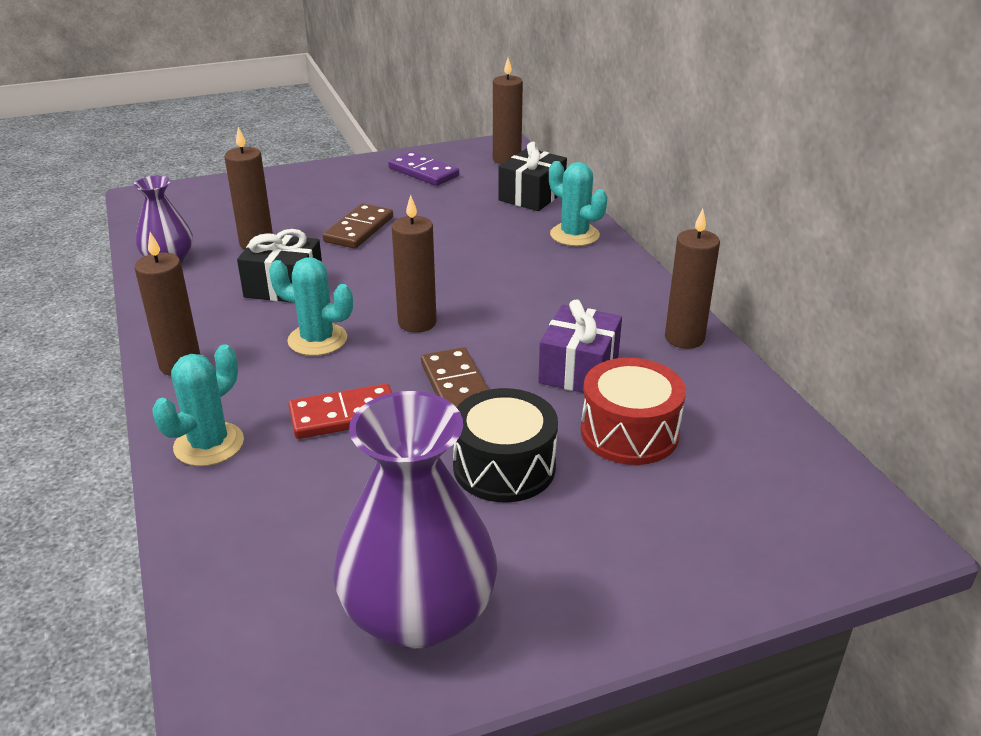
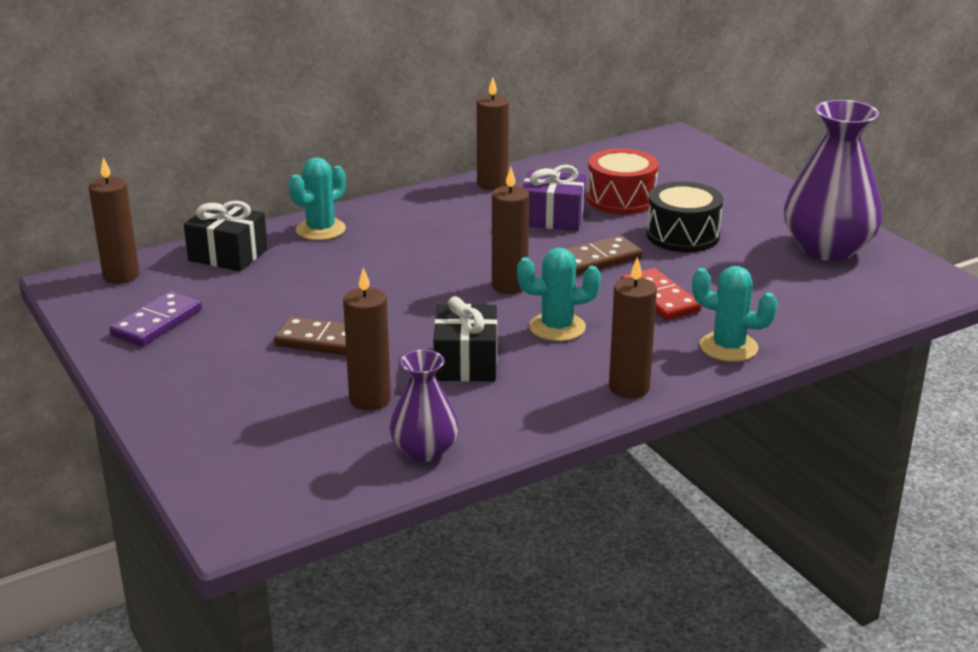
camera: 100 degrees left, 5 degrees down
(317, 340) = (557, 327): turquoise cactus -> turquoise cactus turned 75 degrees clockwise

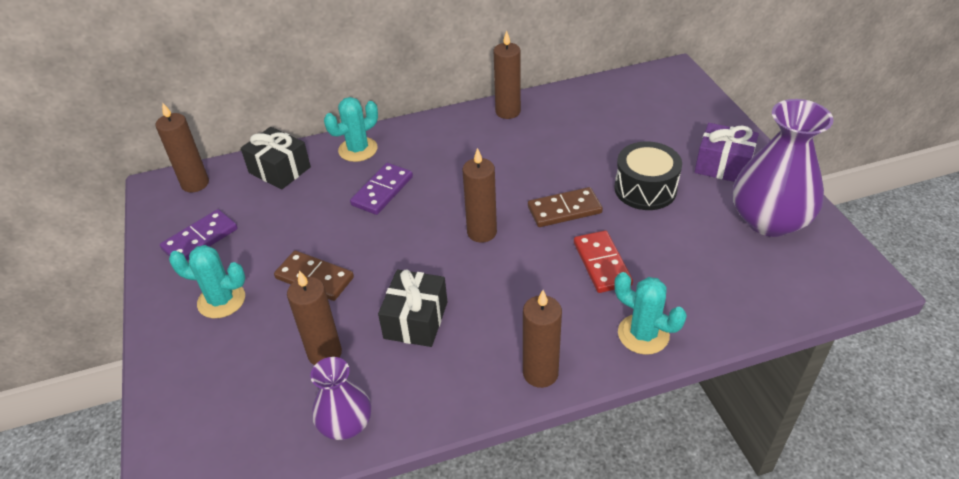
camera: 15 degrees right, 15 degrees up
(371, 262) = (382, 191): none -> purple domino
(552, 218) = (543, 156): purple gift -> purple gift (723, 166)
(557, 327) = (504, 288): turquoise cactus -> turquoise cactus (221, 300)
(621, 199) = (606, 140): red drum -> none

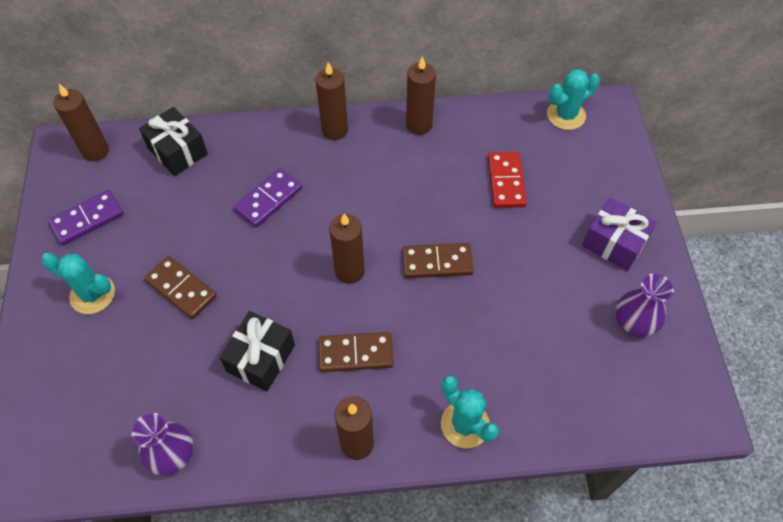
camera: 10 degrees right, 15 degrees up
(325, 353) = (171, 375): brown candle -> brown candle (334, 130)
(358, 149) = (258, 142): turquoise cactus -> turquoise cactus (566, 115)
(511, 297) = (355, 353): none -> brown domino
(601, 264) = (452, 335): red domino -> red domino (506, 181)
(645, 189) = (525, 255): black drum -> none
(769, 220) = (635, 321): purple vase -> purple vase, size x0.56

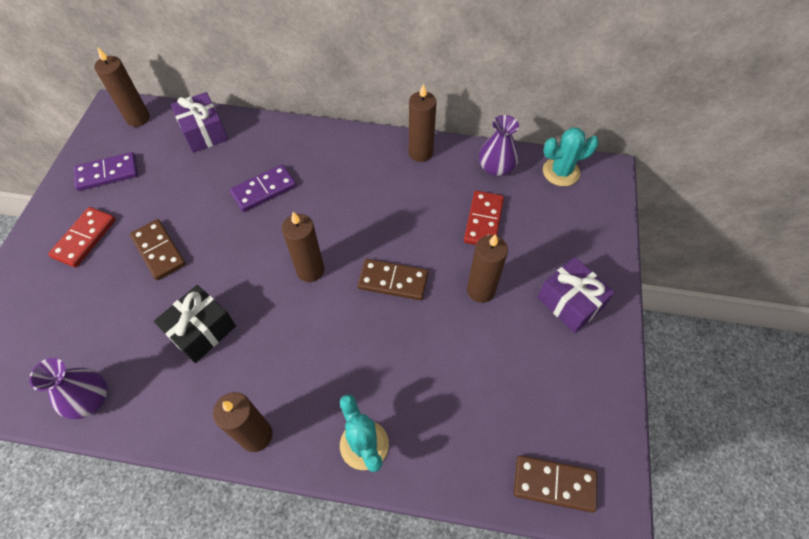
camera: 15 degrees right, 0 degrees up
(92, 294) = (84, 238): turquoise cactus -> red domino
(177, 151) = (204, 132): black gift -> purple gift
(334, 130) = (344, 142): brown candle -> brown candle (480, 290)
(355, 353) = (287, 348): brown domino -> brown domino (554, 484)
(635, 321) = (567, 385): purple vase -> purple vase (496, 167)

